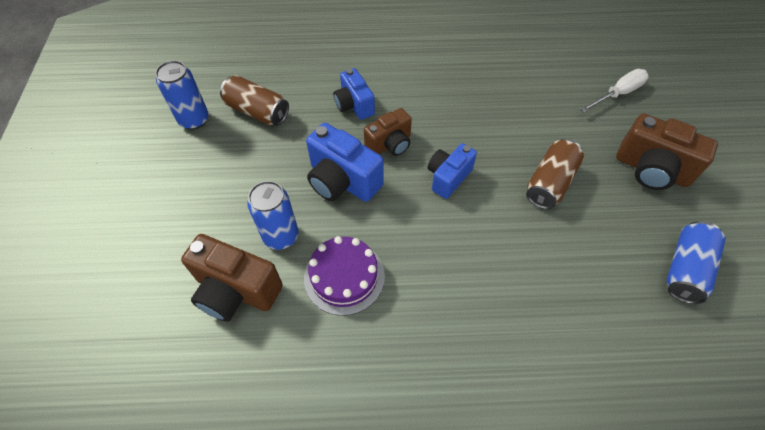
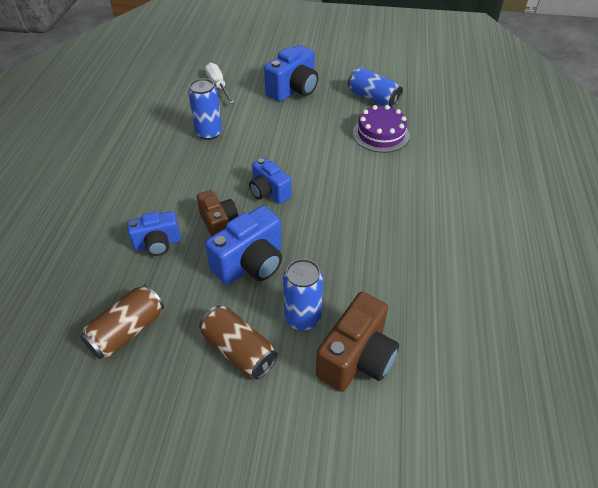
camera: 80 degrees left, 10 degrees down
(194, 120) = (111, 401): blue can -> blue can (209, 133)
(344, 276) = (353, 273): purple cake -> purple cake (381, 134)
(550, 183) = (291, 138): brown can -> brown can (239, 351)
(651, 170) = (293, 90): brown camera -> blue camera

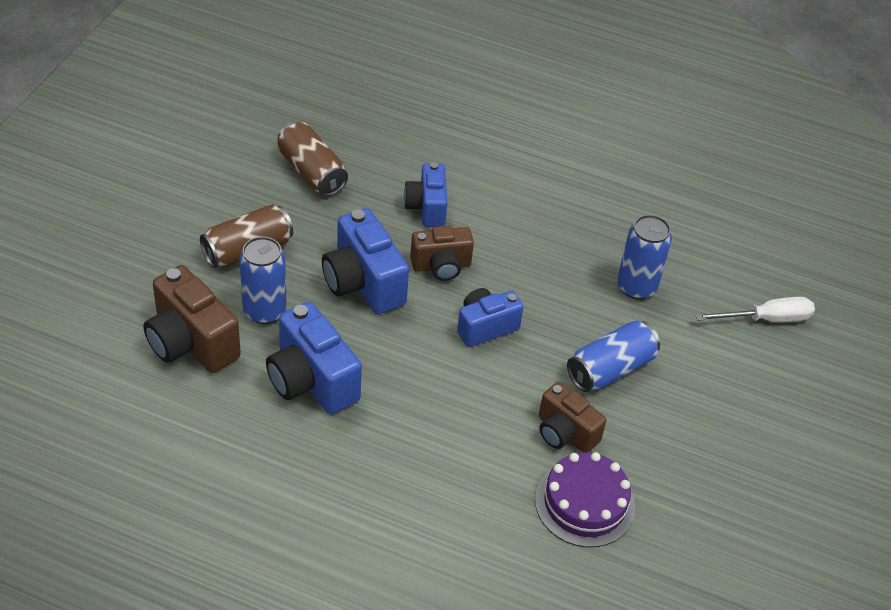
camera: 100 degrees right, 0 degrees up
(293, 90) = (738, 417): blue camera -> blue camera (311, 381)
(337, 147) = (565, 433): none -> brown camera
(373, 98) = (694, 528): blue can -> blue can (610, 369)

